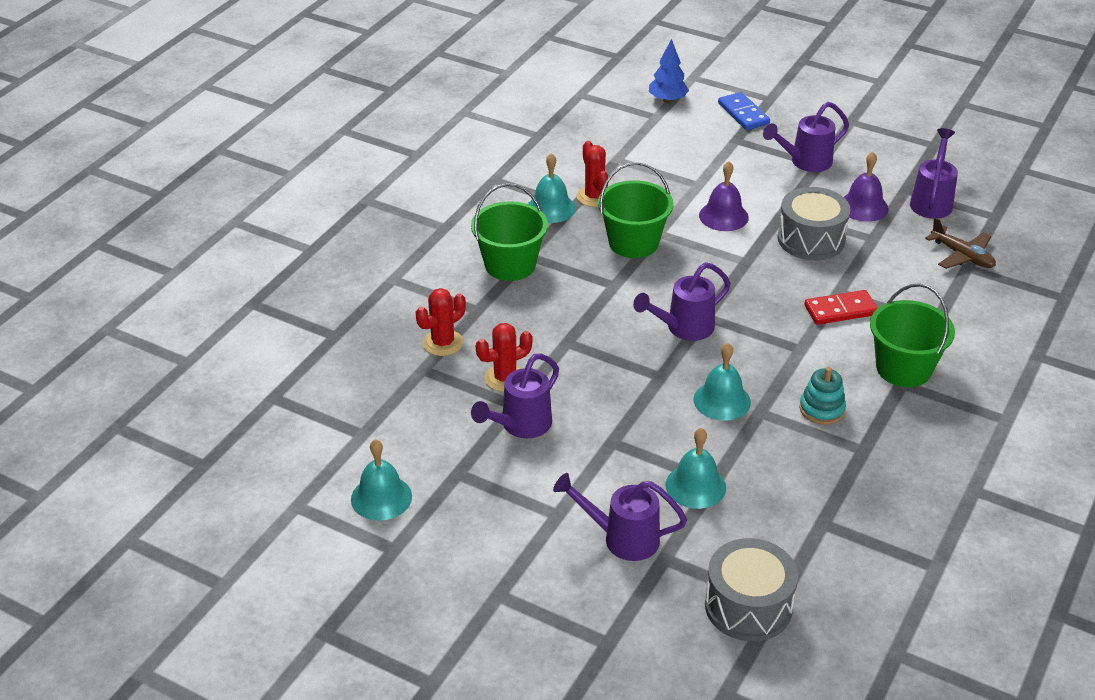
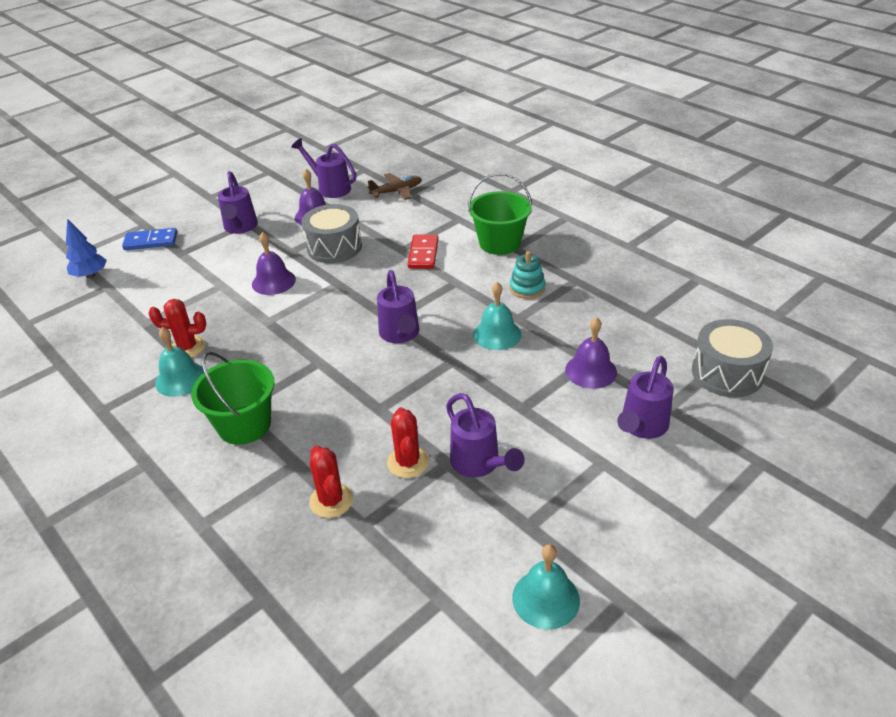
camera: 70 degrees left, 0 degrees up
(633, 243) = (271, 338): green bucket -> none
(695, 486) = (591, 371): turquoise bell -> purple bell

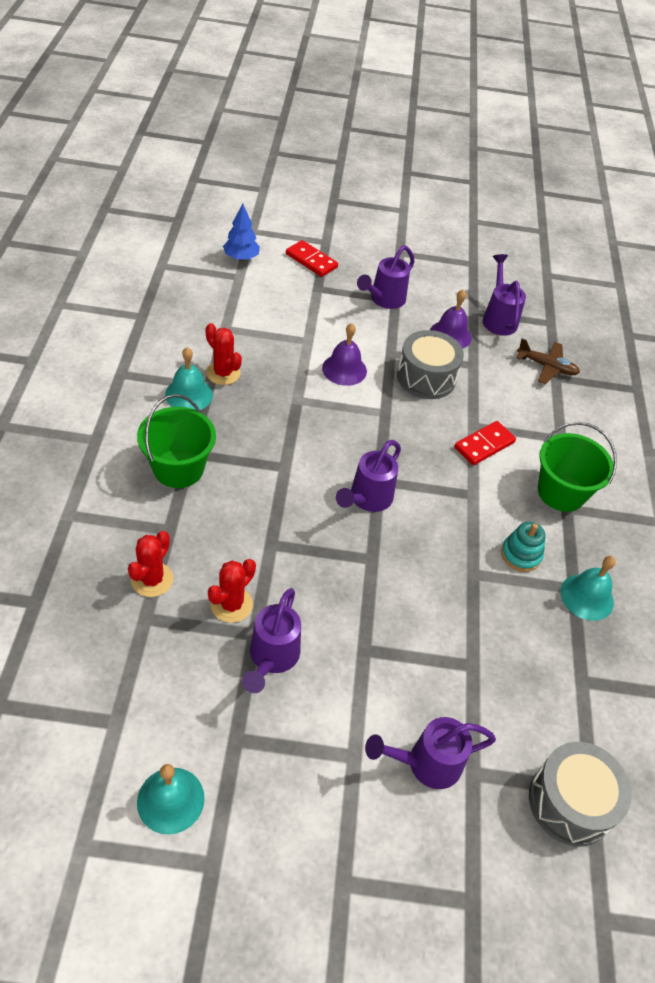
camera: 40 degrees right, 10 degrees up
(151, 241) = (311, 261): blue domino -> red domino
(497, 334) = (436, 570): turquoise bell -> turquoise bell (587, 597)
(591, 371) = (460, 676): purple bell -> none

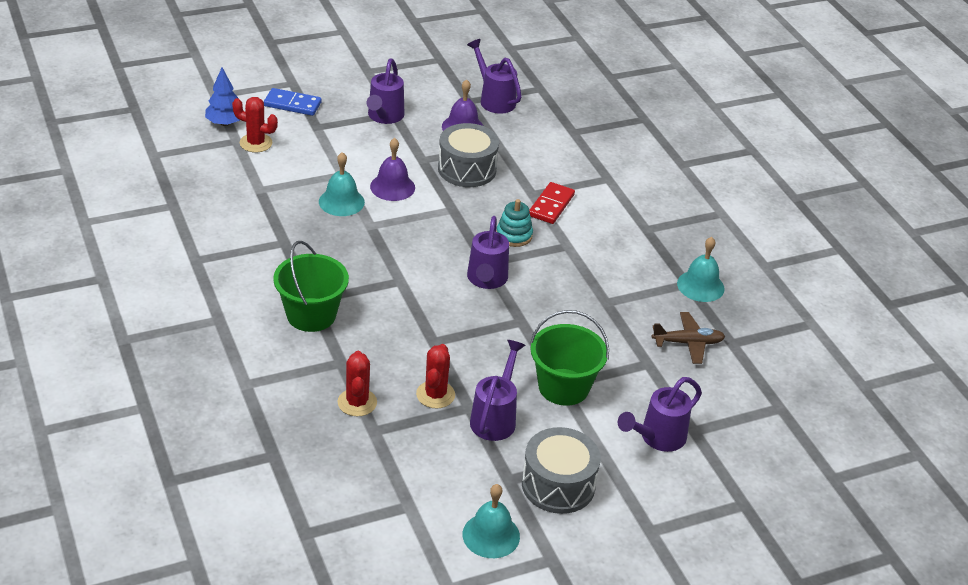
camera: 25 degrees left, 10 degrees down
(189, 394) = (272, 254): turquoise bell -> turquoise bell (341, 201)
(223, 373) = (288, 227): red cactus -> red cactus (256, 143)
(272, 658) = (495, 418): purple watering can -> purple watering can turned 150 degrees counterclockwise
(311, 261) = (292, 104): red domino -> blue domino
(521, 555) = (633, 275): turquoise stacking toy -> turquoise stacking toy (514, 235)
(546, 367) = (560, 126): brown plane -> brown plane (688, 343)
(561, 492) = (634, 219): green bucket -> green bucket (563, 387)
(570, 802) = (771, 420): grey drum -> grey drum (558, 485)

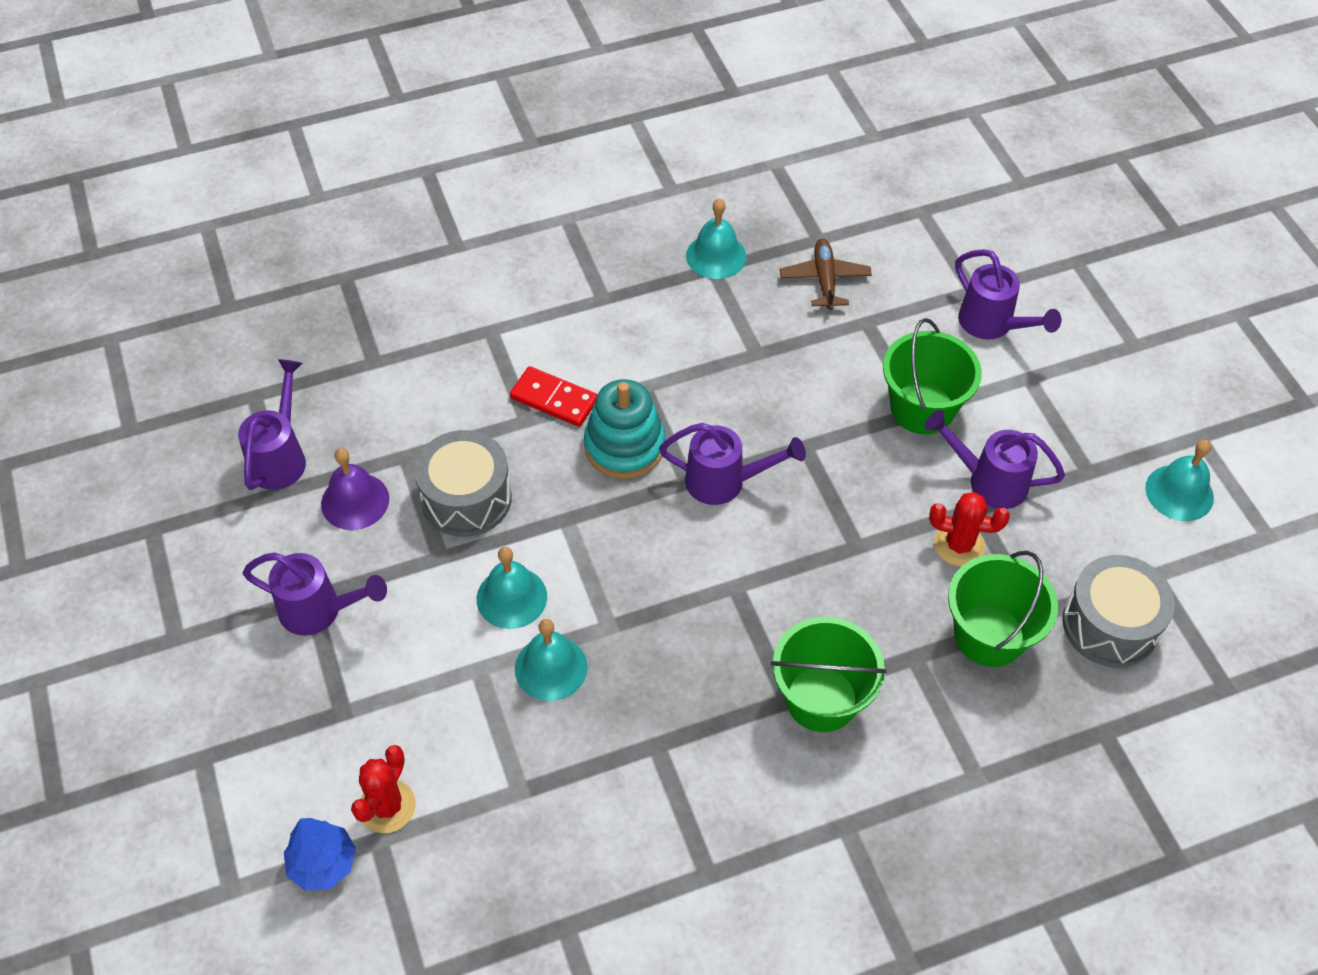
camera: 85 degrees left, 15 degrees up
(292, 104) = (271, 754): blue domino -> none
(357, 402) = (989, 635): red cactus -> green bucket
(392, 187) = (511, 597): purple bell -> turquoise bell
(494, 99) = (280, 457): purple watering can -> purple watering can turned 135 degrees clockwise
(514, 235) = (624, 446): turquoise stacking toy -> turquoise stacking toy, size x1.55
(558, 485) = (1086, 424): grey drum -> grey drum (1110, 625)

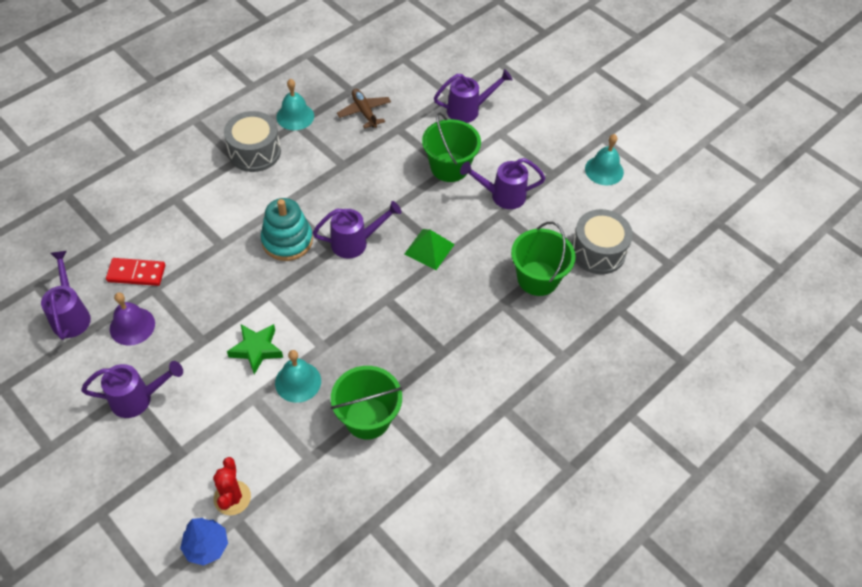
camera: 25 degrees left, 0 degrees up
(466, 498) = (203, 301): grey drum -> grey drum (254, 152)
(511, 597) = (256, 350): turquoise bell -> green star
(554, 399) = (232, 227): red domino -> red domino (136, 273)
(821, 699) = (461, 344): green bucket -> green bucket (367, 418)
(834, 529) = (429, 249): none -> green pyramid
(959, 545) = (501, 235): red cactus -> none
(992, 325) = (468, 110): purple watering can -> purple watering can turned 45 degrees counterclockwise

